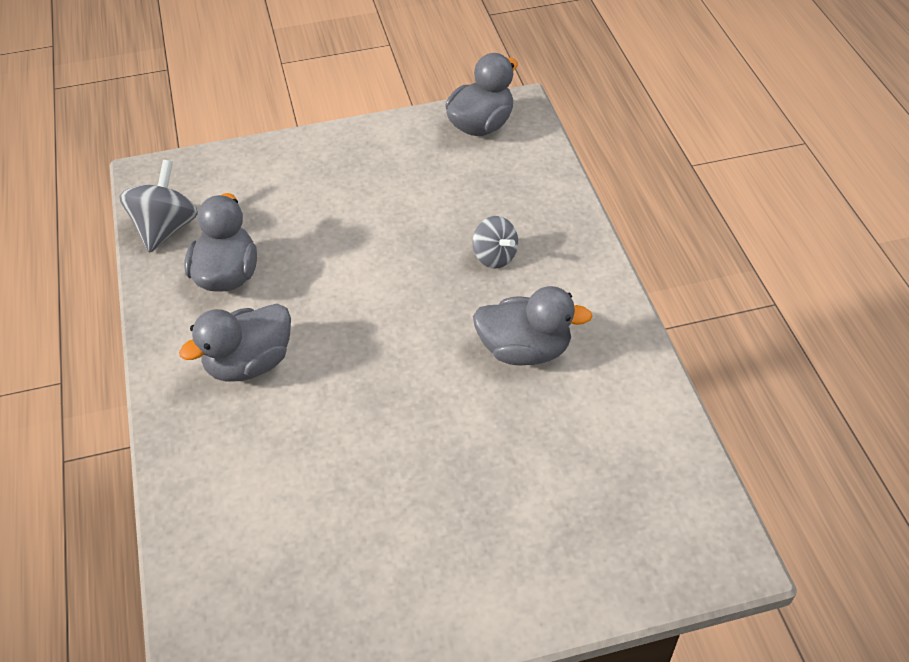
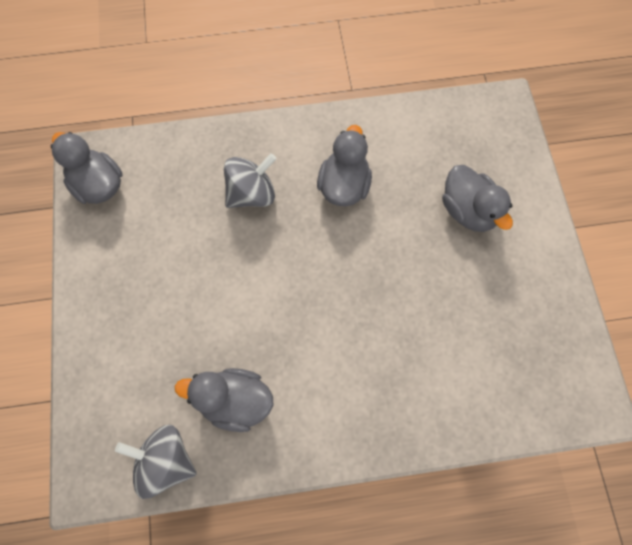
camera: 85 degrees left, 20 degrees up
(249, 363) = (333, 381): grey duck -> grey duck (468, 211)
(494, 256) = (252, 194): grey spinning top -> grey spinning top, size x1.50

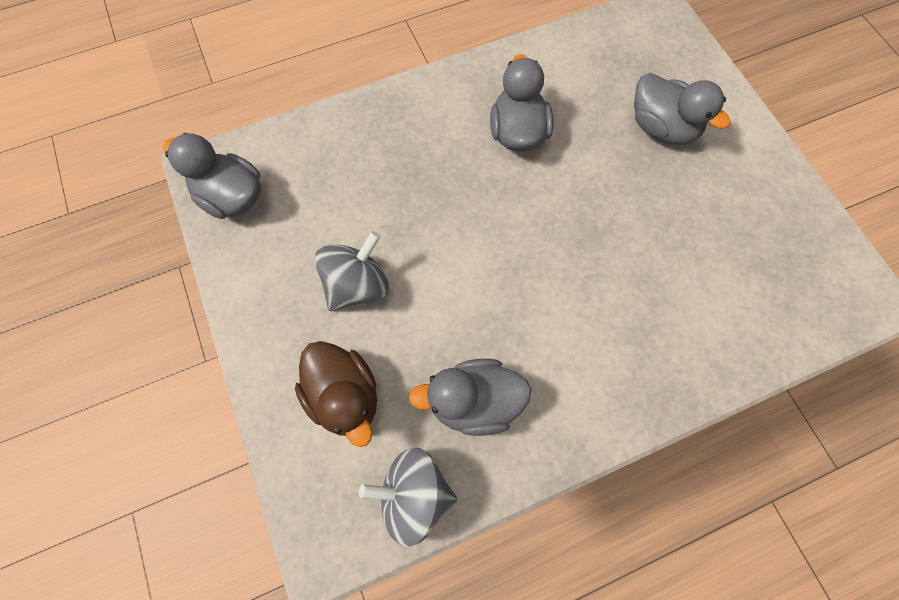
camera: 15 degrees left, 0 degrees up
(137, 369) = (345, 396): none -> brown duck
(252, 194) = (416, 165): grey spinning top -> grey spinning top (357, 285)

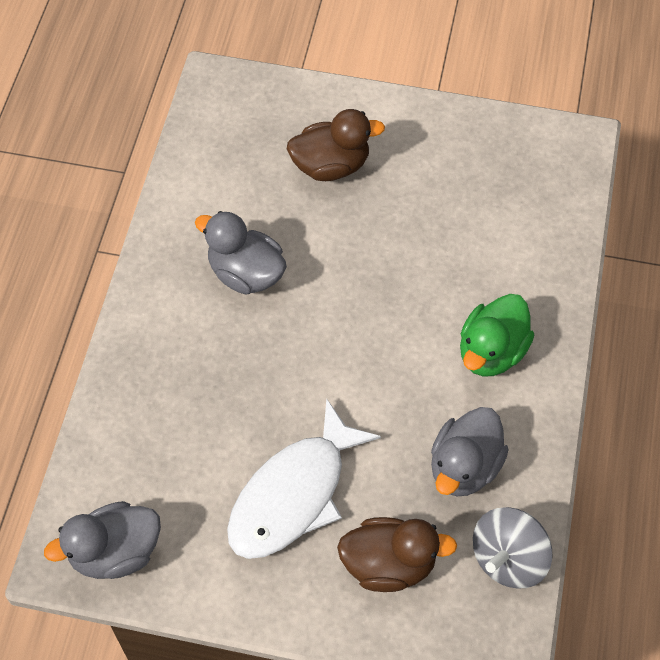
camera: 55 degrees left, 10 degrees down
(357, 285) = (293, 494): grey spinning top -> white fish
(598, 356) = (491, 352): none -> green duck
(661, 128) = (331, 166): grey duck -> brown duck

